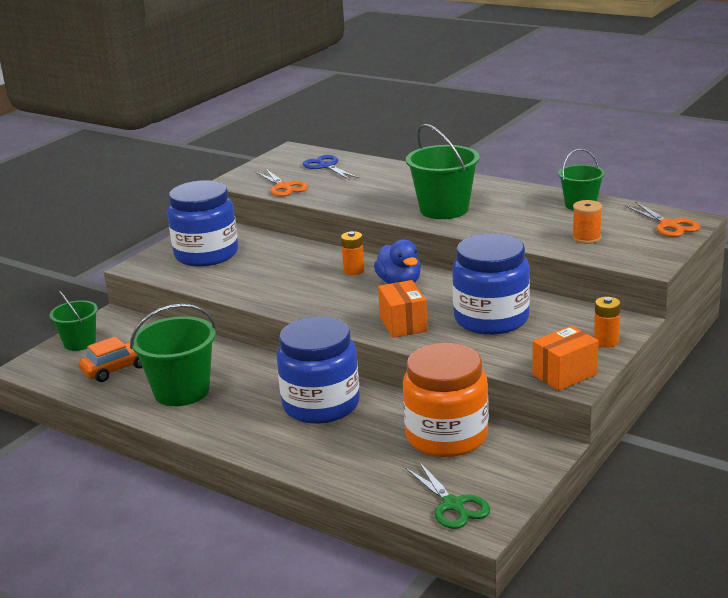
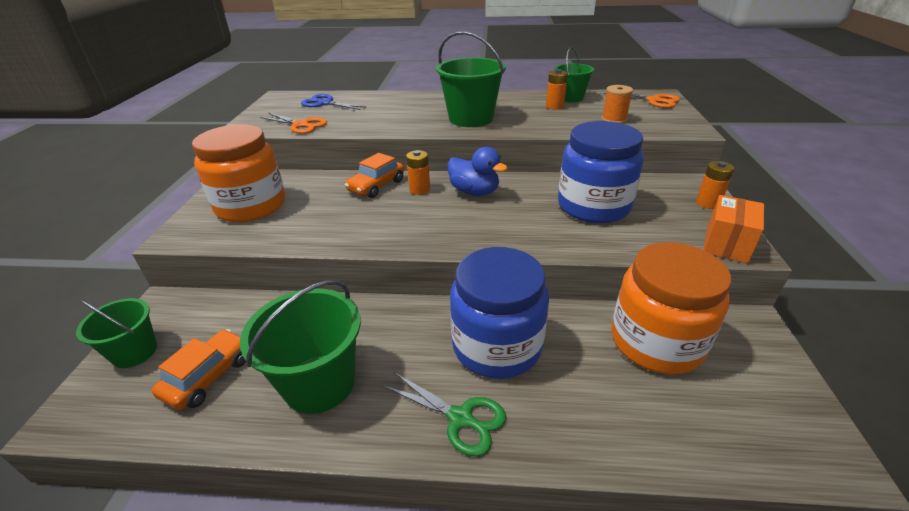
camera: 30 degrees left, 10 degrees up
(206, 254) = (251, 206): blue jar -> orange jar
(320, 259) = (376, 186): none -> orange car
(403, 324) = (525, 231): orange box -> none
(453, 505) = (774, 439): green scissors -> green scissors (461, 418)
(548, 211) = (554, 106): none -> orange battery

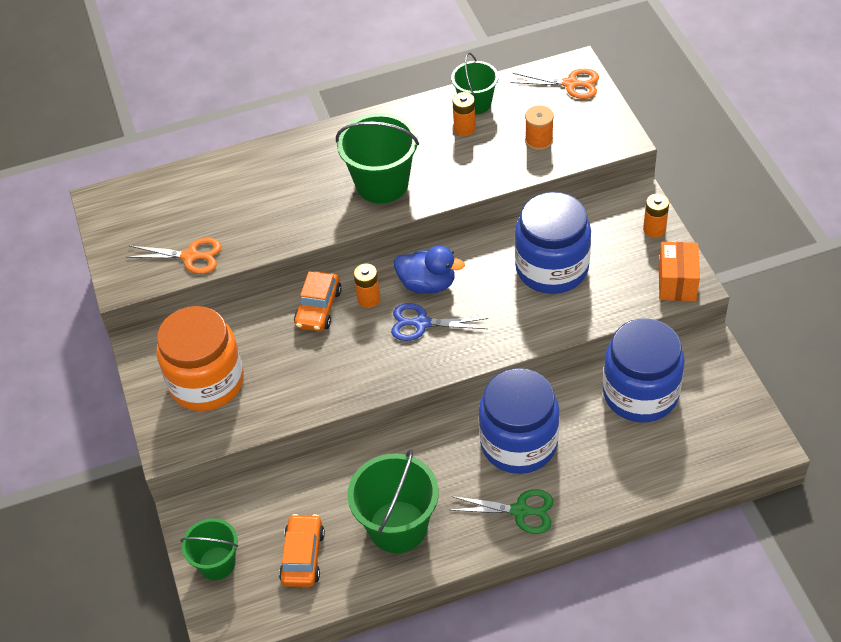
camera: 20 degrees left, 15 degrees up
(325, 103) = (179, 200): blue scissors -> blue scissors (421, 323)
(656, 342) = (640, 393): orange jar -> blue jar

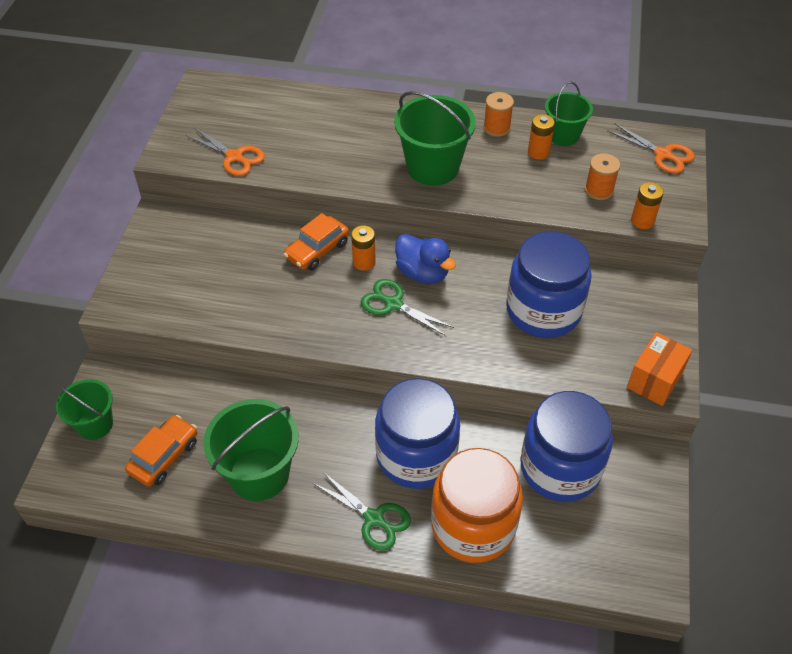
camera: 25 degrees right, 0 degrees up
(207, 382) = (184, 267): orange jar -> orange jar (473, 525)
(412, 121) = (496, 128): none -> orange spool
(421, 323) = (393, 304): blue scissors -> green scissors
(654, 229) = (665, 320): orange battery -> orange battery (642, 221)

